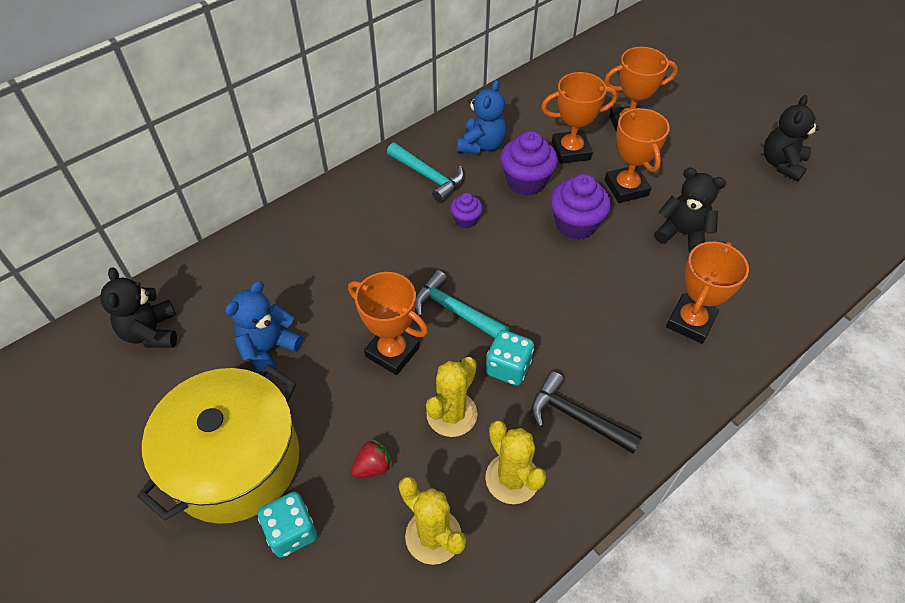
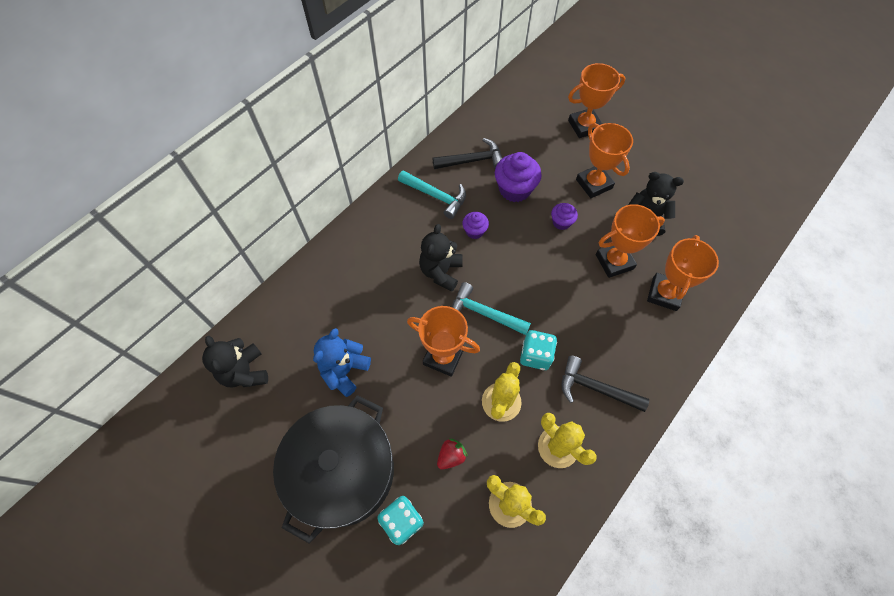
camera: 10 degrees left, 10 degrees up
(235, 461) = (343, 471): yellow pot -> black pot
(482, 145) = (472, 160): blue teddy bear -> black hammer
(571, 151) = (544, 156): orange trophy -> orange trophy (614, 262)
(575, 224) = (561, 222): purple cupcake -> purple cupcake, size x0.55
(781, 164) = (708, 145): black teddy bear -> black teddy bear (441, 272)

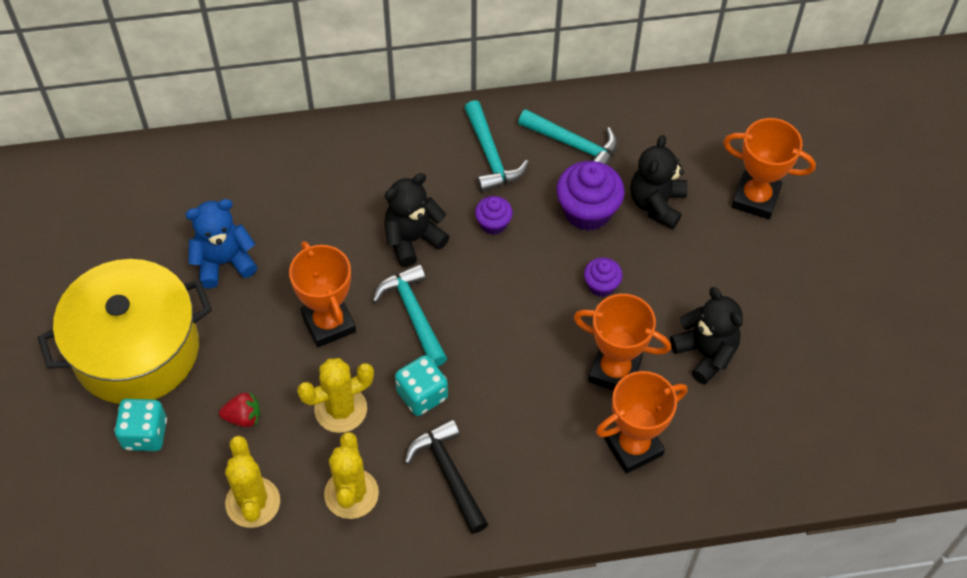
camera: 40 degrees right, 5 degrees down
(245, 372) = (135, 193): black teddy bear -> black teddy bear (656, 204)
(343, 471) = (136, 350): black pot -> yellow pot
(472, 160) = (573, 145): black hammer -> turquoise hammer
(594, 184) = (689, 272): orange trophy -> none

